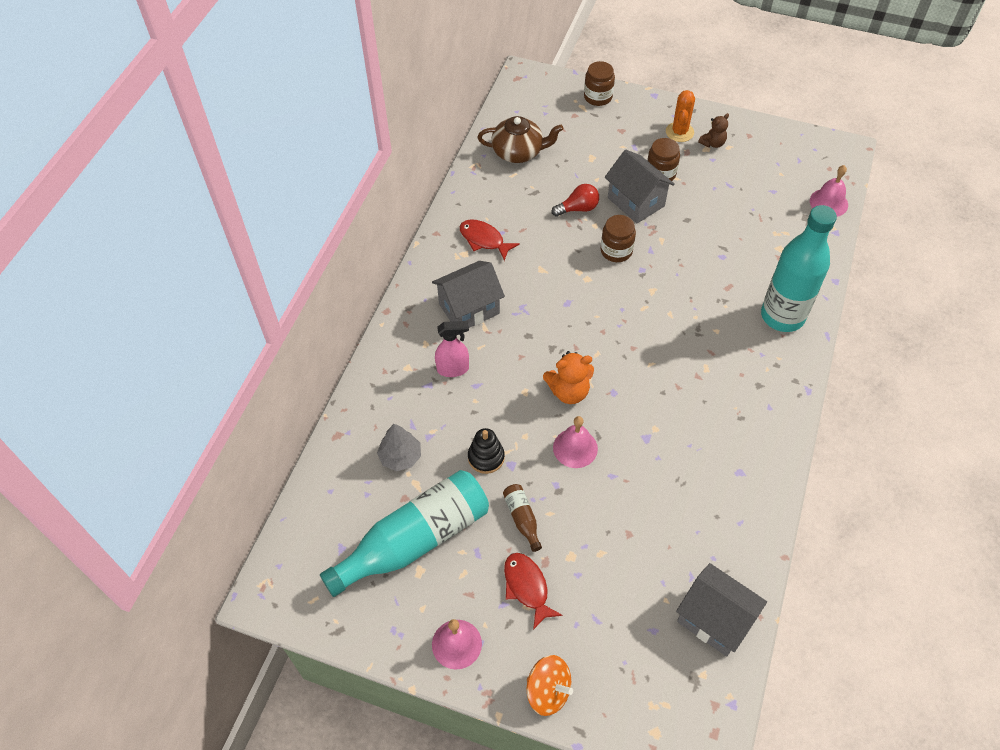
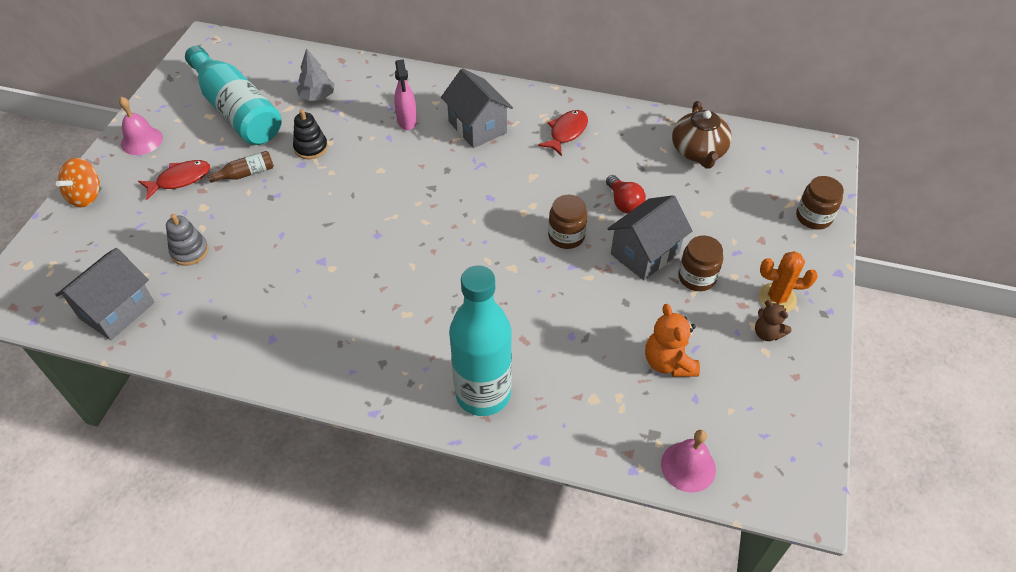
camera: 85 degrees right, 5 degrees down
(569, 391) = (379, 201): orange teddy bear -> orange teddy bear (668, 362)
(575, 448) = (315, 207): pink bell -> none
(634, 560) = (190, 251): none -> grey stacking toy

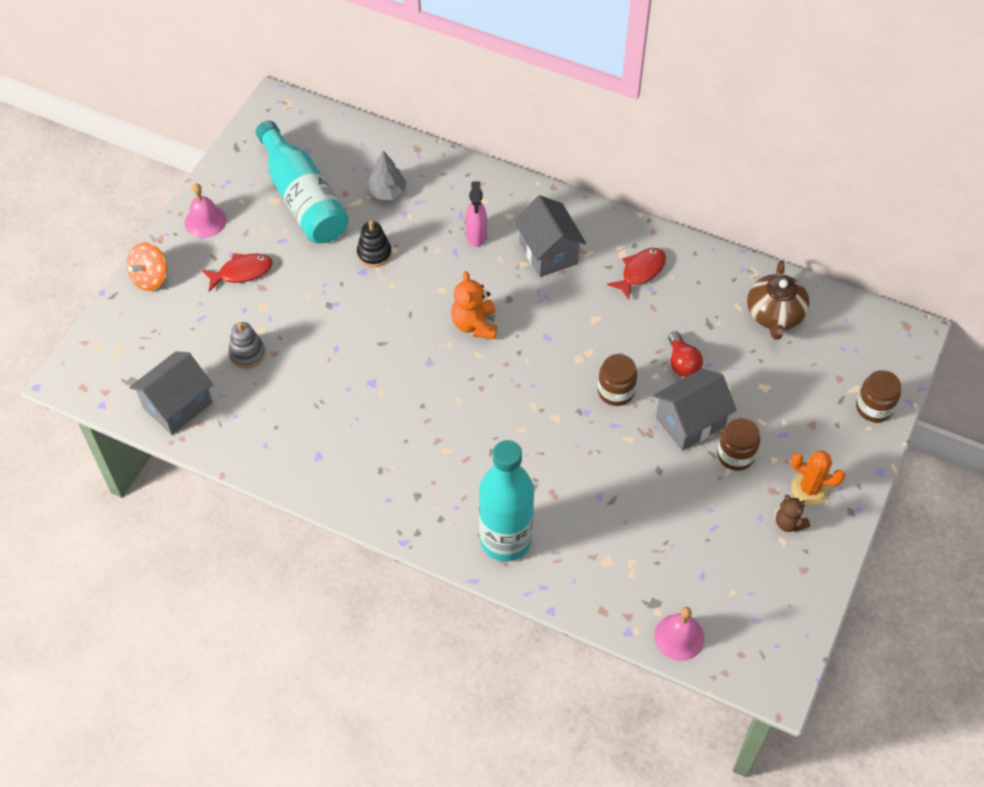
camera: 10 degrees right, 5 degrees up
(246, 174) = (307, 275): brown bottle -> none
(668, 362) = (685, 537): orange teddy bear -> orange teddy bear (474, 325)

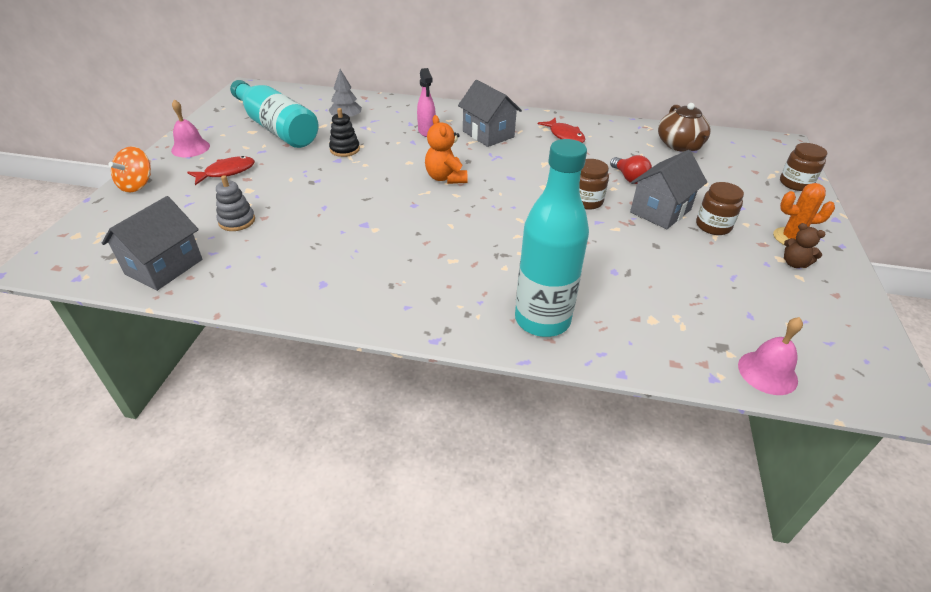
camera: 15 degrees left, 15 degrees down
(640, 272) = (565, 136): red fish -> red fish turned 120 degrees clockwise

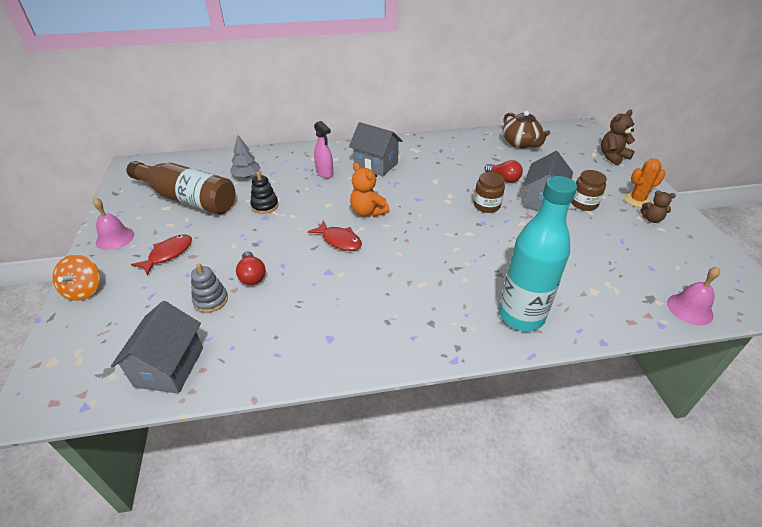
camera: 20 degrees left, 0 degrees up
(276, 128) = (188, 199): turquoise bottle -> brown bottle
(288, 209) = (252, 276): none -> red light bulb
(565, 136) = (435, 153): red fish -> red fish (339, 240)
(795, 183) = (612, 157): brown jar -> brown teddy bear

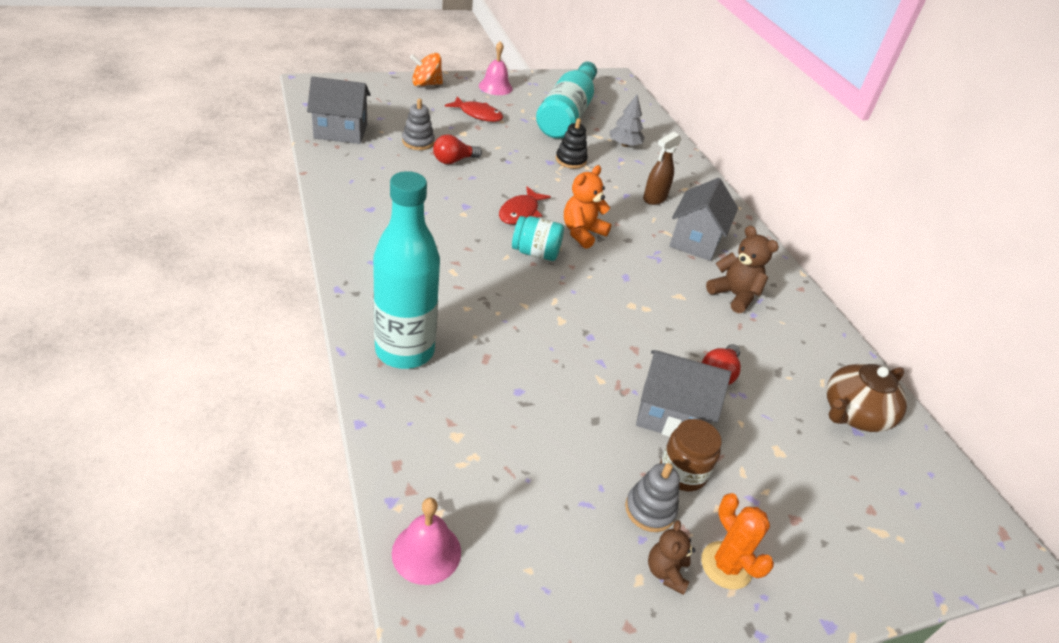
camera: 75 degrees right, 0 degrees up
(188, 199) = (567, 115): brown bottle -> turquoise bottle
(324, 173) = (654, 199): pink spray bottle -> brown spray bottle
(393, 237) = (535, 252): none -> turquoise jar
(486, 205) = (633, 345): brown jar -> none
(612, 157) = (886, 565): brown teddy bear -> brown teddy bear (734, 295)
(615, 218) = (650, 510): none -> grey stacking toy

